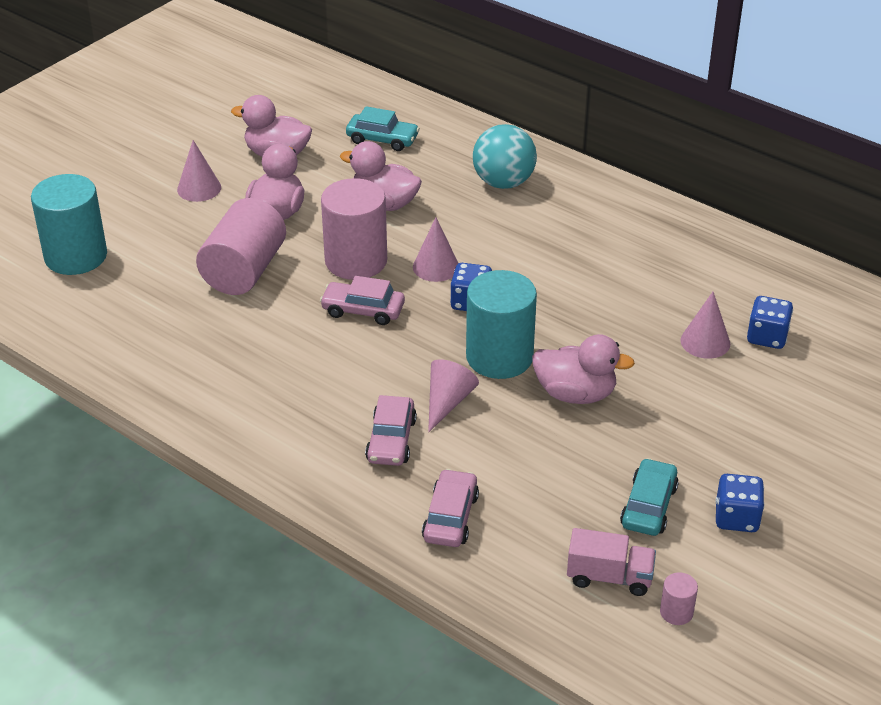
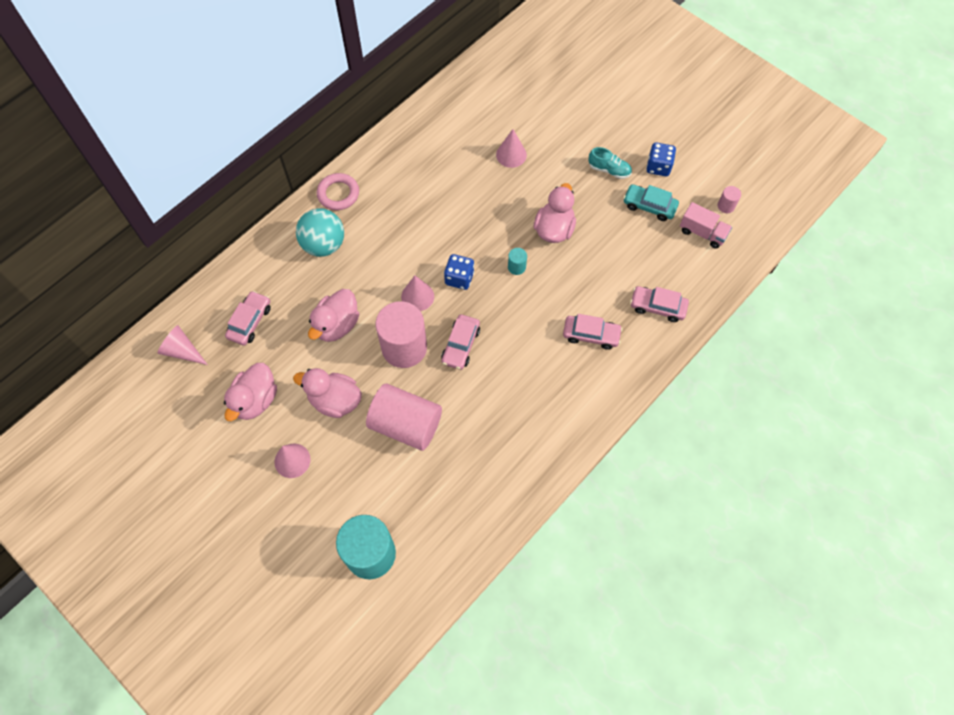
camera: 85 degrees left, 25 degrees up
(382, 139) = (250, 322): turquoise car -> pink car
(447, 402) = (557, 300): pink cone -> pink cone (182, 351)
(499, 357) = (516, 267): turquoise cylinder -> turquoise cylinder, size x0.42
(587, 187) = (338, 194): none -> pink ring
(609, 577) = (702, 233): pink truck -> pink truck turned 105 degrees clockwise
(710, 455) = (609, 170): none -> turquoise shoe
(767, 337) = (509, 123): blue dice -> none

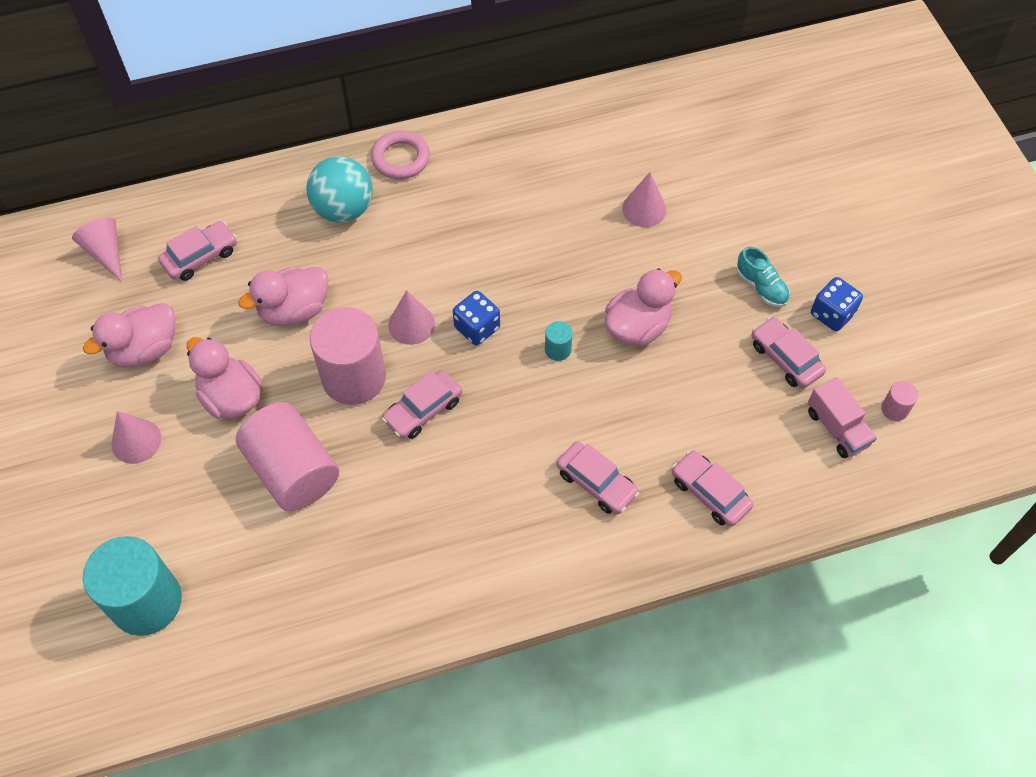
camera: 30 degrees right, 5 degrees down
(649, 206) = (785, 358): turquoise car -> pink car

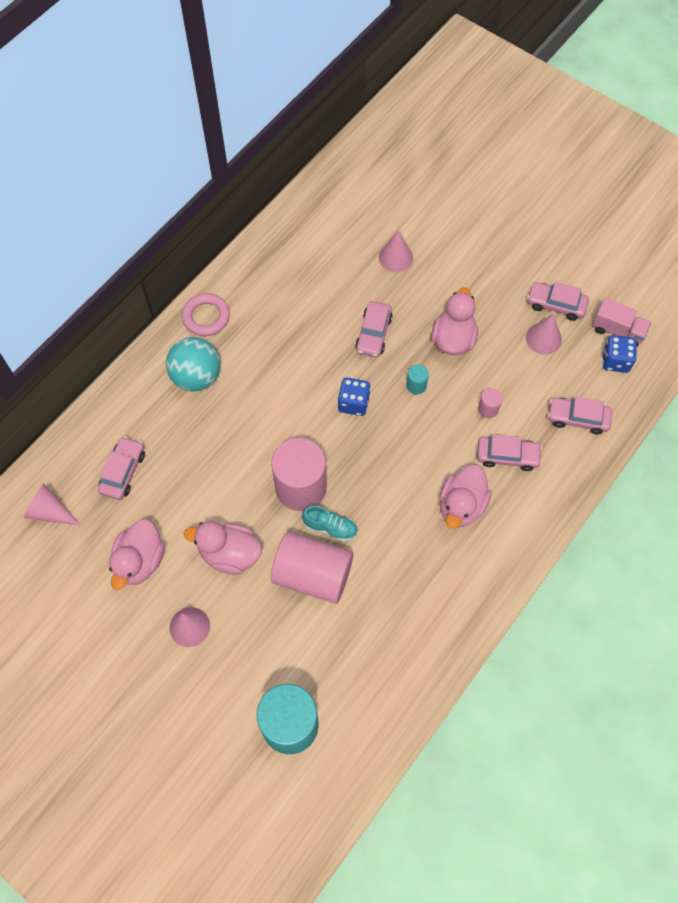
camera: 35 degrees left, 5 degrees up
(294, 310) = (222, 468): pink duck -> pink duck (461, 505)
(411, 324) = (309, 427): pink cone -> pink cone (543, 338)
(423, 410) = (364, 480): pink car -> pink car (373, 334)
(761, 287) = (507, 267): turquoise shoe -> turquoise shoe (330, 527)
(832, 314) = (561, 259): blue dice -> blue dice (615, 361)
(894, 409) = (640, 298): pink cylinder -> pink cylinder (488, 409)

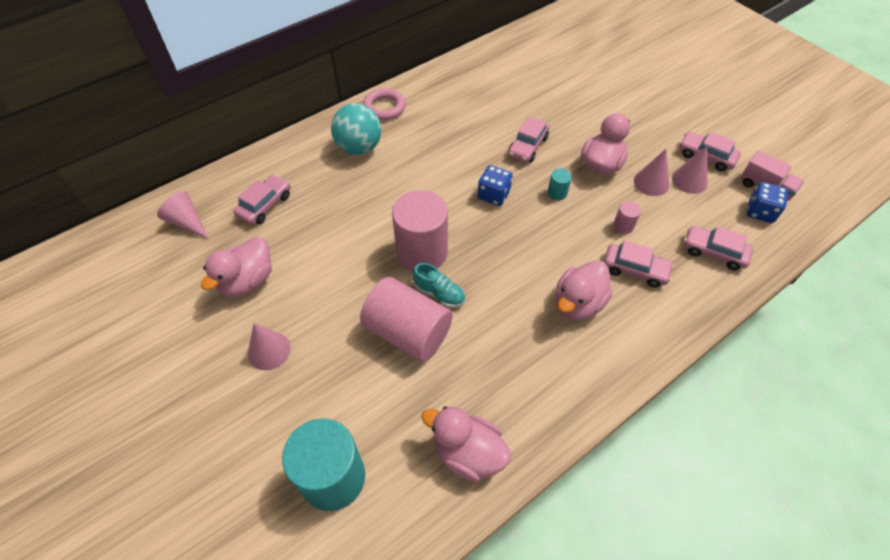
camera: 15 degrees right, 10 degrees down
(230, 554) = (333, 294): pink duck -> pink duck (467, 453)
(395, 257) = (563, 96): pink cone -> pink cone (651, 183)

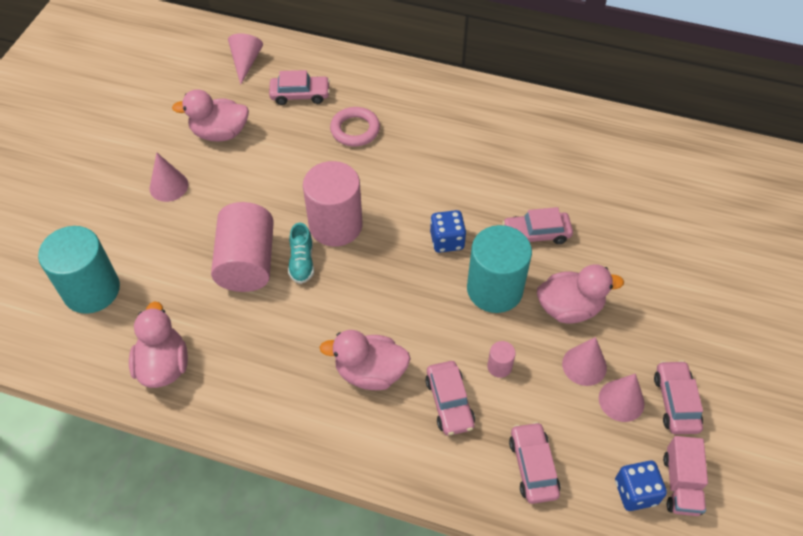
camera: 55 degrees right, 0 degrees up
(359, 147) = (416, 113): turquoise ball -> none
(384, 107) = (482, 100): pink ring -> pink ring (355, 130)
(557, 193) = (494, 289): turquoise cylinder -> turquoise cylinder, size x2.40

